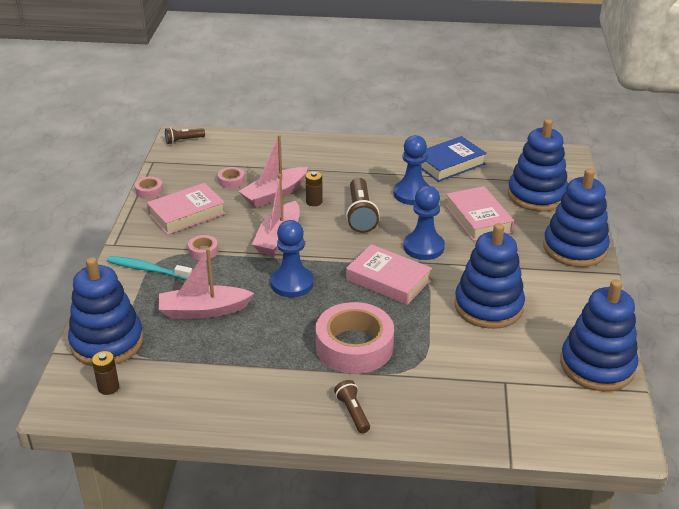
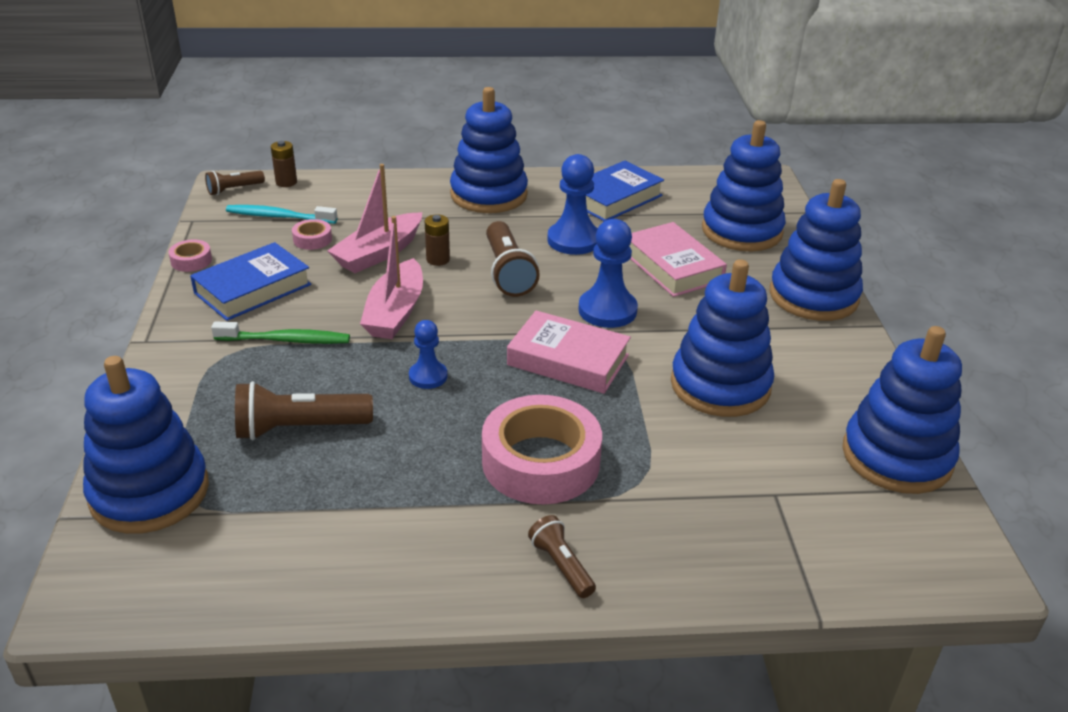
camera: 10 degrees left, 0 degrees up
(108, 387) = (159, 566): brown battery -> brown battery (286, 182)
(147, 269) = (202, 374): turquoise toothbrush -> turquoise toothbrush (279, 217)
(187, 214) = (253, 289): pink book -> blue book
(203, 251) = (286, 340): pink tape -> green toothbrush
(203, 310) = (299, 428): pink boat -> brown flashlight
(292, 283) = (428, 376): blue pawn -> blue pawn, size x0.60
(359, 155) = (489, 195): none -> blue stacking toy

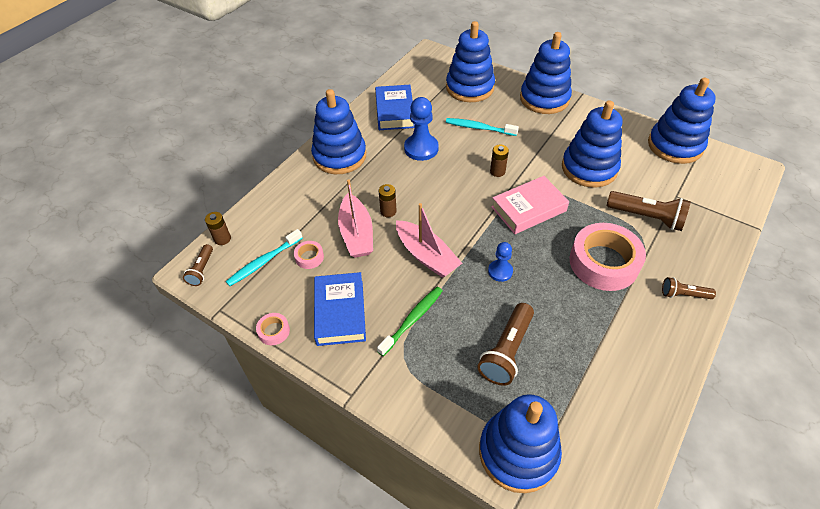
camera: 50 degrees left, 15 degrees up
(508, 272) = (428, 190): brown flashlight -> brown flashlight (647, 217)
(607, 310) = (497, 171): blue pawn -> brown battery
(672, 266) = (479, 128): pink book -> turquoise toothbrush

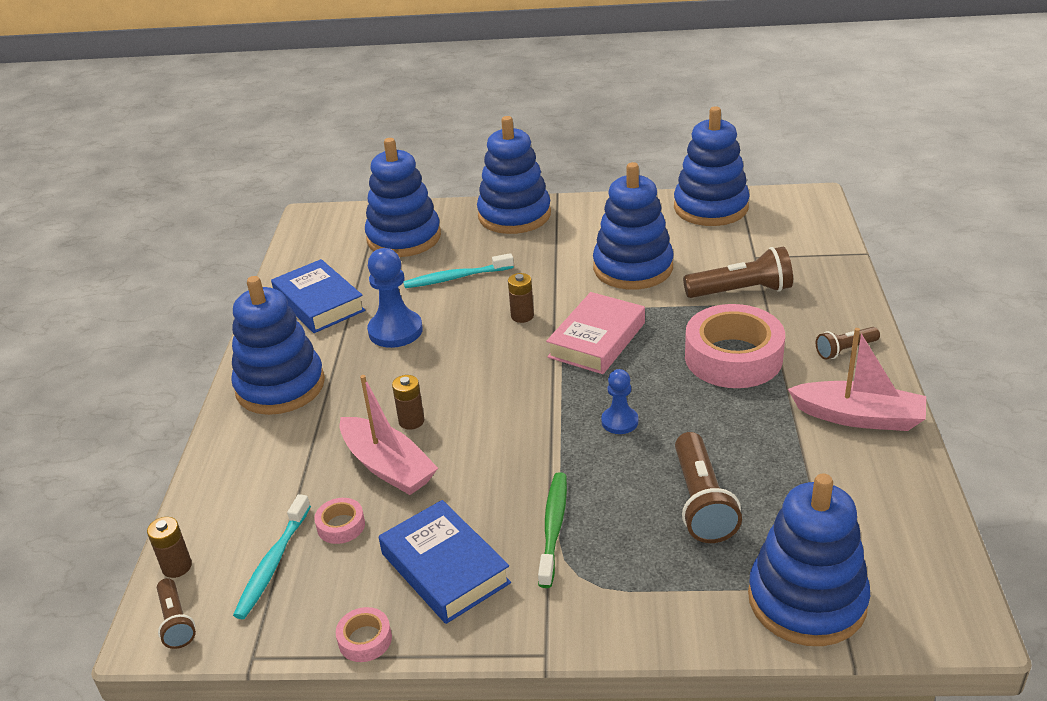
camera: 30 degrees left, 15 degrees down
(426, 256) = (509, 448): pink boat -> pink boat (859, 417)

